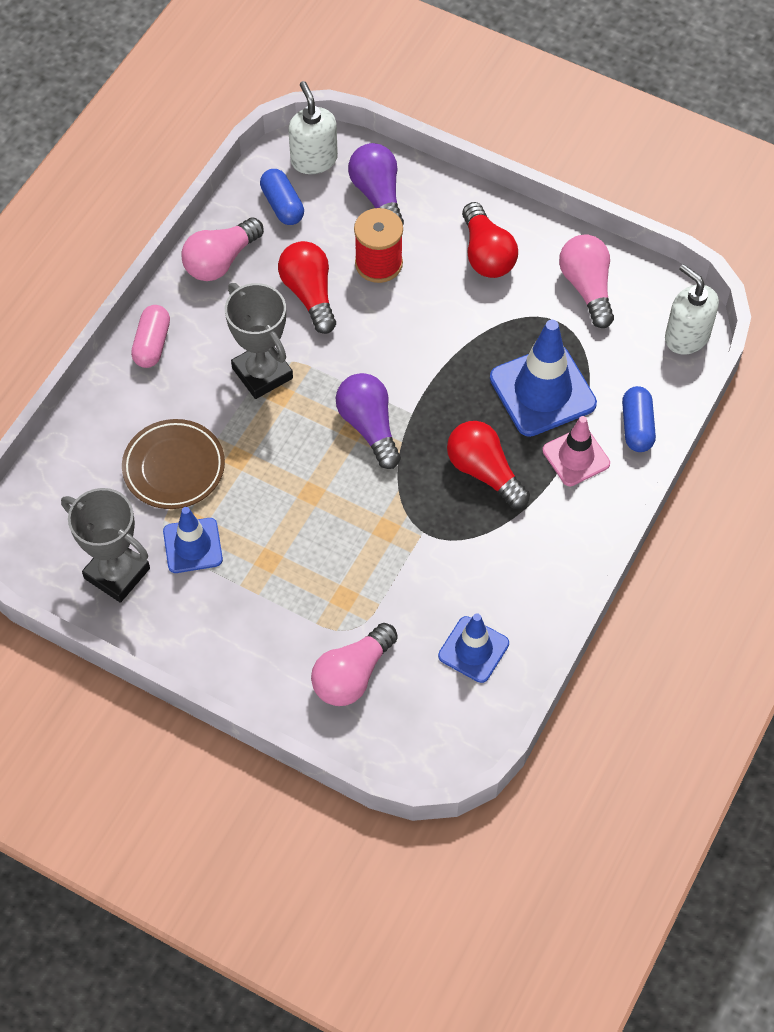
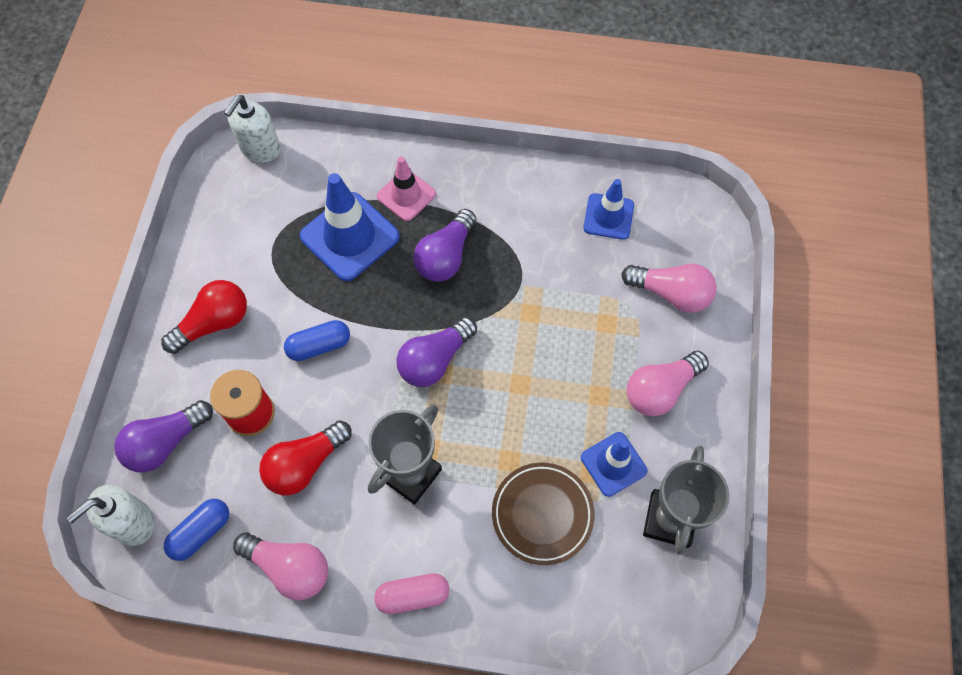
camera: 110 degrees left, 5 degrees up
(484, 472) = (446, 256): red light bulb -> purple light bulb
(587, 287) = (229, 233): pink light bulb -> pink light bulb (660, 390)
(637, 426) = (361, 161): blue capsule -> blue capsule (319, 345)

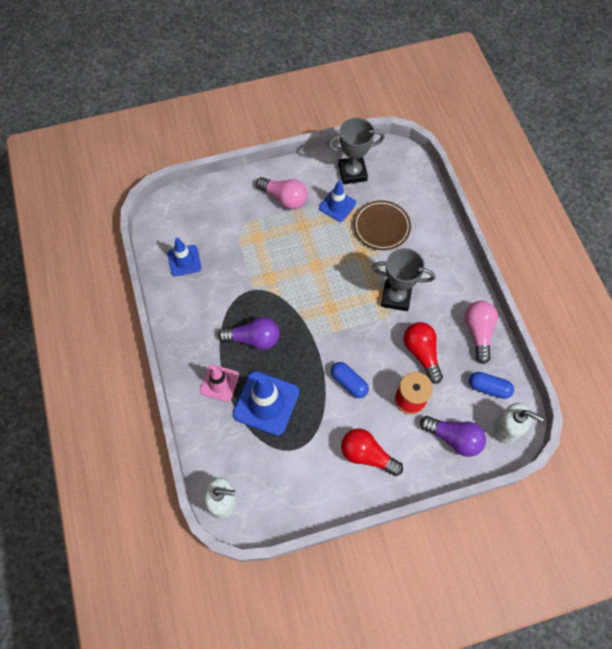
camera: 115 degrees left, 0 degrees up
(305, 464) = (421, 353): red light bulb -> red light bulb turned 135 degrees counterclockwise
(413, 595) = (455, 268): pink capsule -> none
(435, 360) = (324, 314): purple light bulb -> none
(671, 293) = (222, 212): pink light bulb -> none

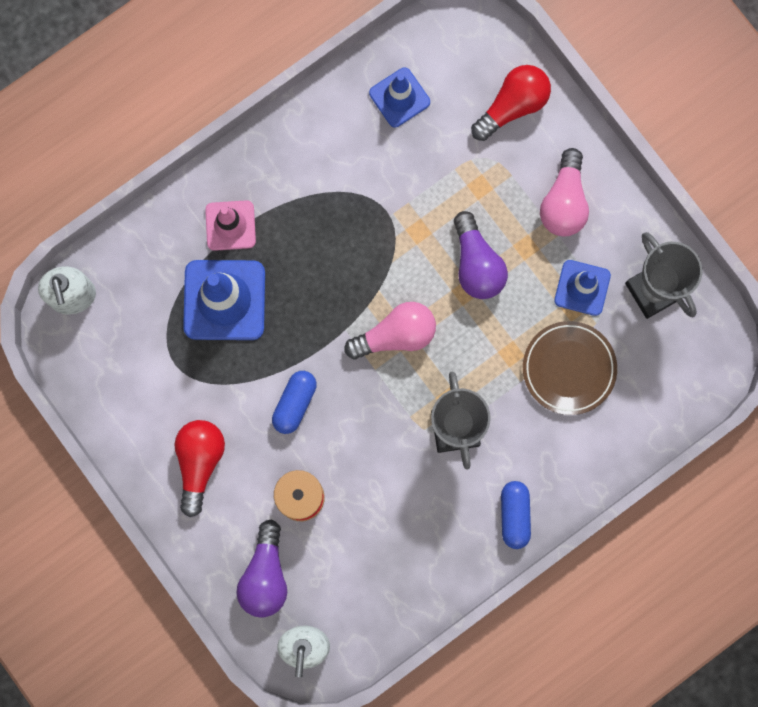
camera: 70 degrees right, 15 degrees up
(254, 339) = (313, 246): purple light bulb -> purple light bulb (476, 264)
(421, 353) = (377, 493): red light bulb -> red light bulb (512, 106)
(478, 332) = (441, 567): pink light bulb -> pink light bulb (396, 335)
(489, 388) = (358, 605): blue capsule -> blue capsule (514, 515)

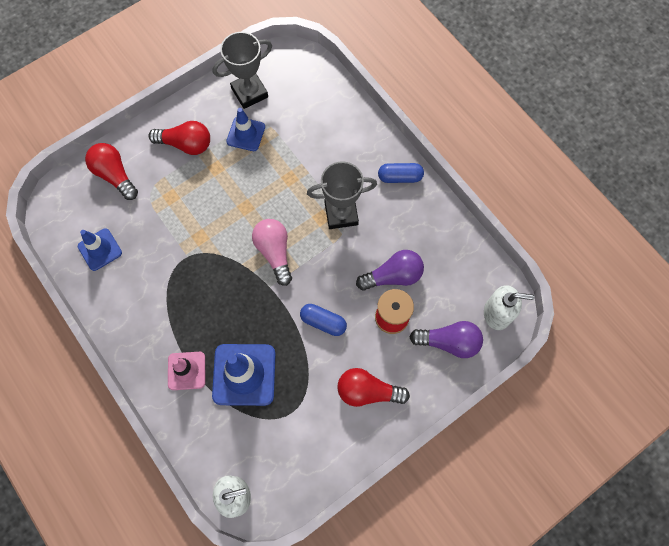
camera: 90 degrees left, 10 degrees down
(476, 264) = (226, 199): purple light bulb -> purple light bulb (393, 276)
(564, 202) = (186, 144): pink light bulb -> red light bulb
(569, 368) = (300, 143): brown plate -> none

